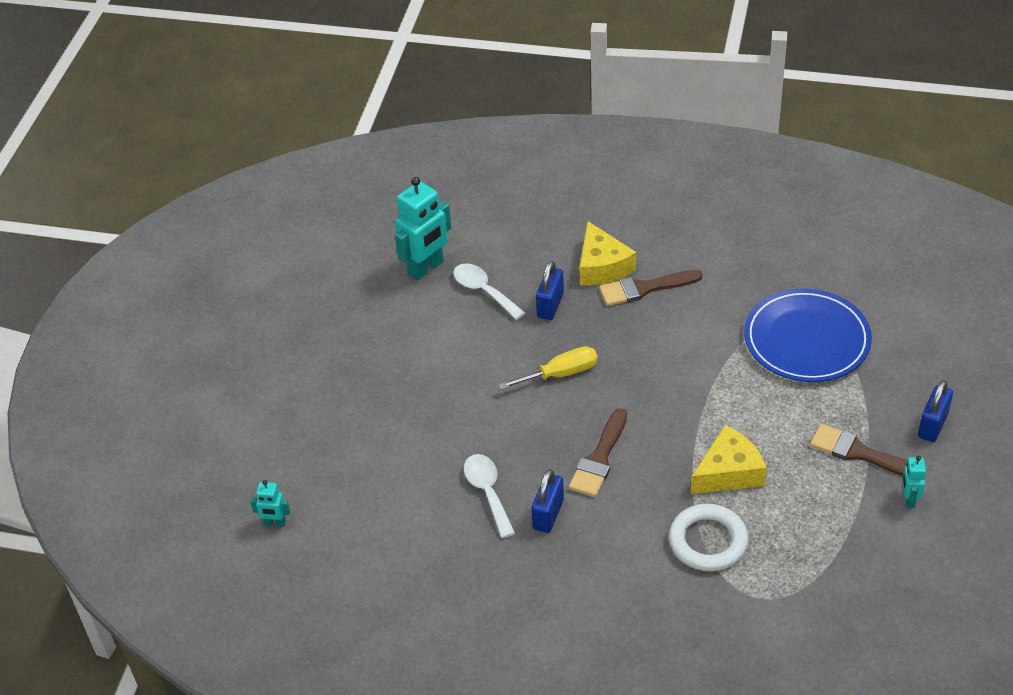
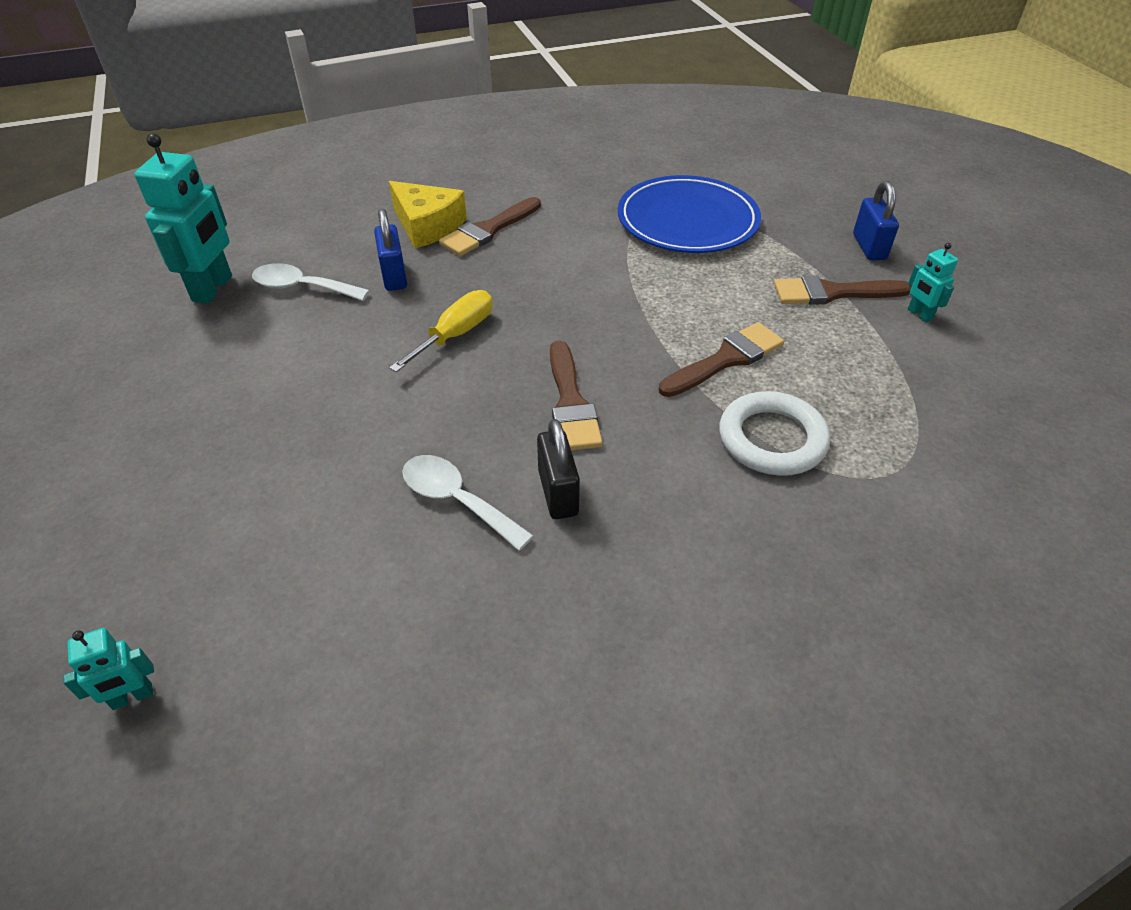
camera: 35 degrees left, 0 degrees up
(548, 514) = (558, 493): blue padlock -> black padlock
(729, 472) = (726, 359): yellow cheese -> brown brush

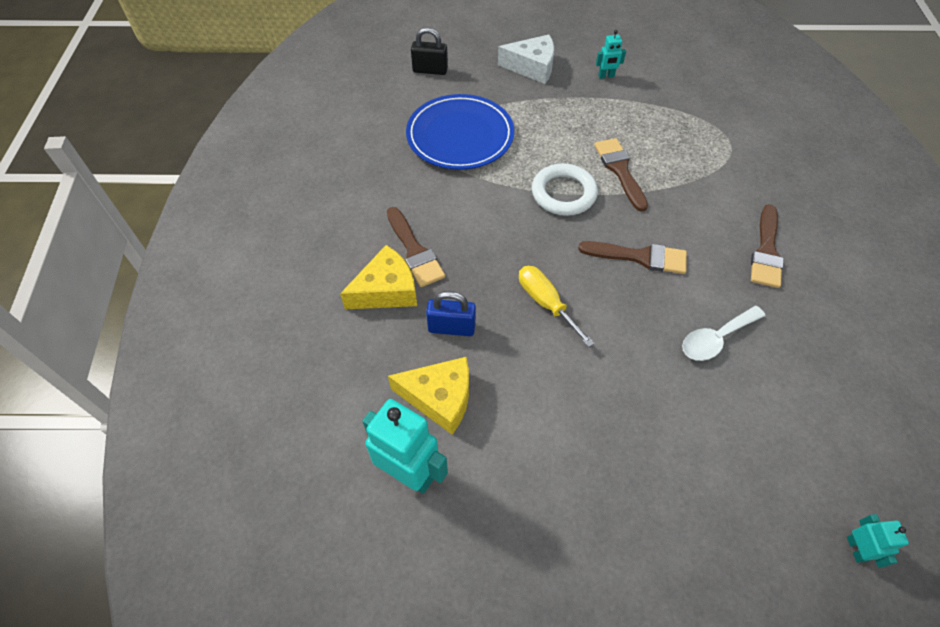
camera: 70 degrees left, 10 degrees up
(302, 287) = (440, 398): white spoon -> yellow cheese
(558, 493) = (719, 285): black padlock -> black padlock (430, 70)
(772, 439) = (694, 176): white ring -> white ring (563, 193)
(832, 293) = (572, 101): brown brush -> brown brush (766, 251)
(869, 247) = (532, 67): blue padlock -> white cheese

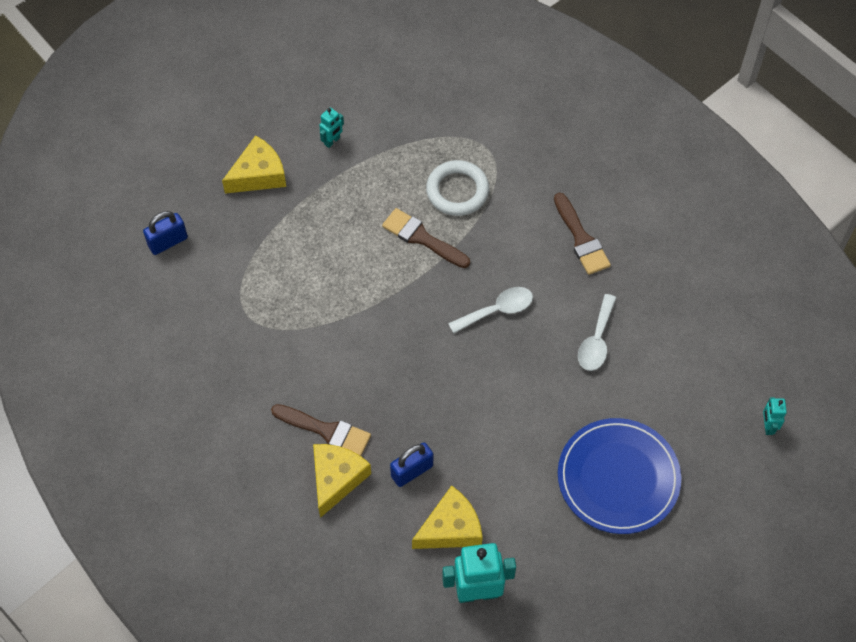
camera: 40 degrees left, 5 degrees up
(430, 70) = (168, 242): black padlock -> blue padlock
(460, 136) = (262, 295): blue plate -> blue plate (618, 478)
(532, 67) = (258, 174): white cheese -> yellow cheese
(546, 303) = (461, 400): yellow screwdriver -> none
(563, 193) = (396, 292): white ring -> white ring (457, 191)
(639, 257) = (497, 310): brown brush -> white spoon
(856, 549) = (768, 426): turquoise robot -> turquoise robot turned 135 degrees counterclockwise

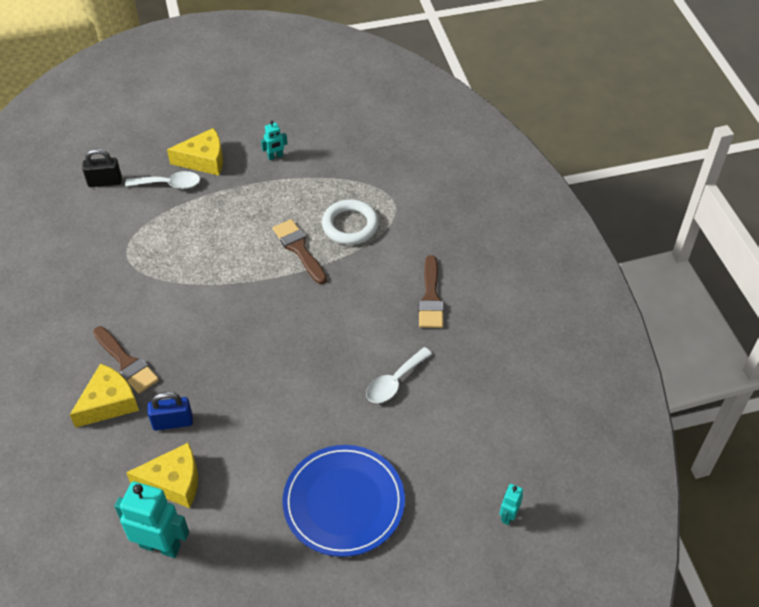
camera: 25 degrees right, 10 degrees down
(168, 242) = (105, 182): blue padlock -> black padlock
(497, 310) = (325, 326): white spoon -> white spoon (169, 184)

